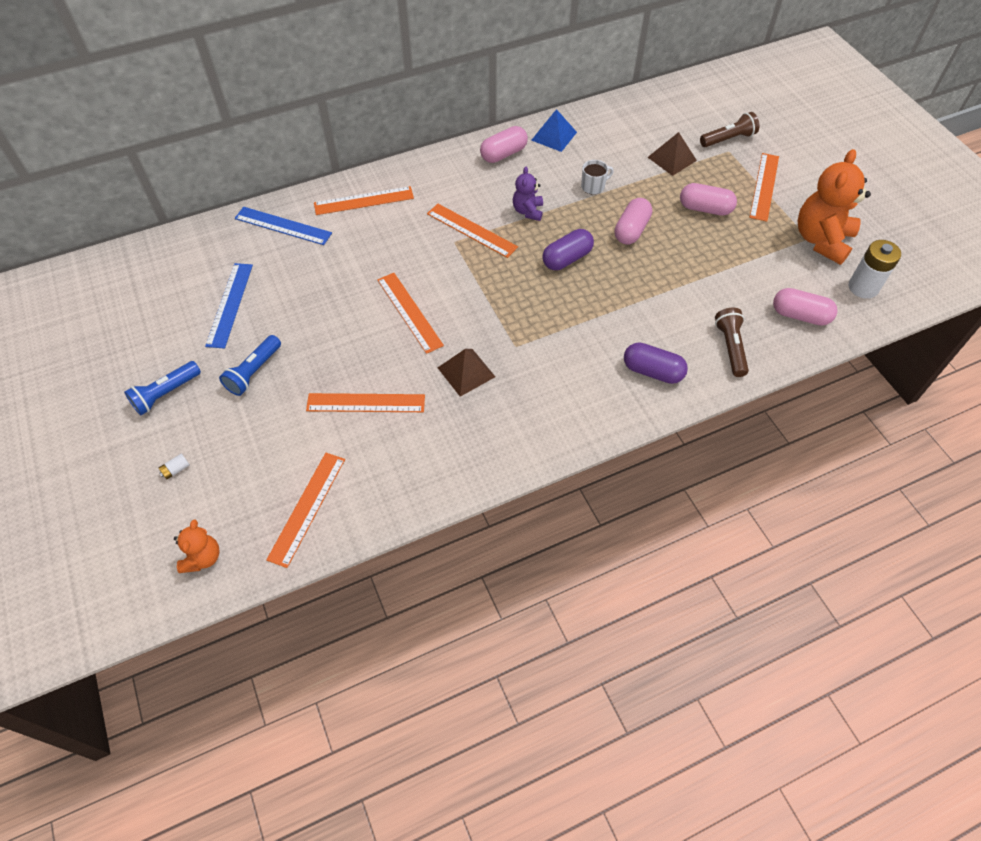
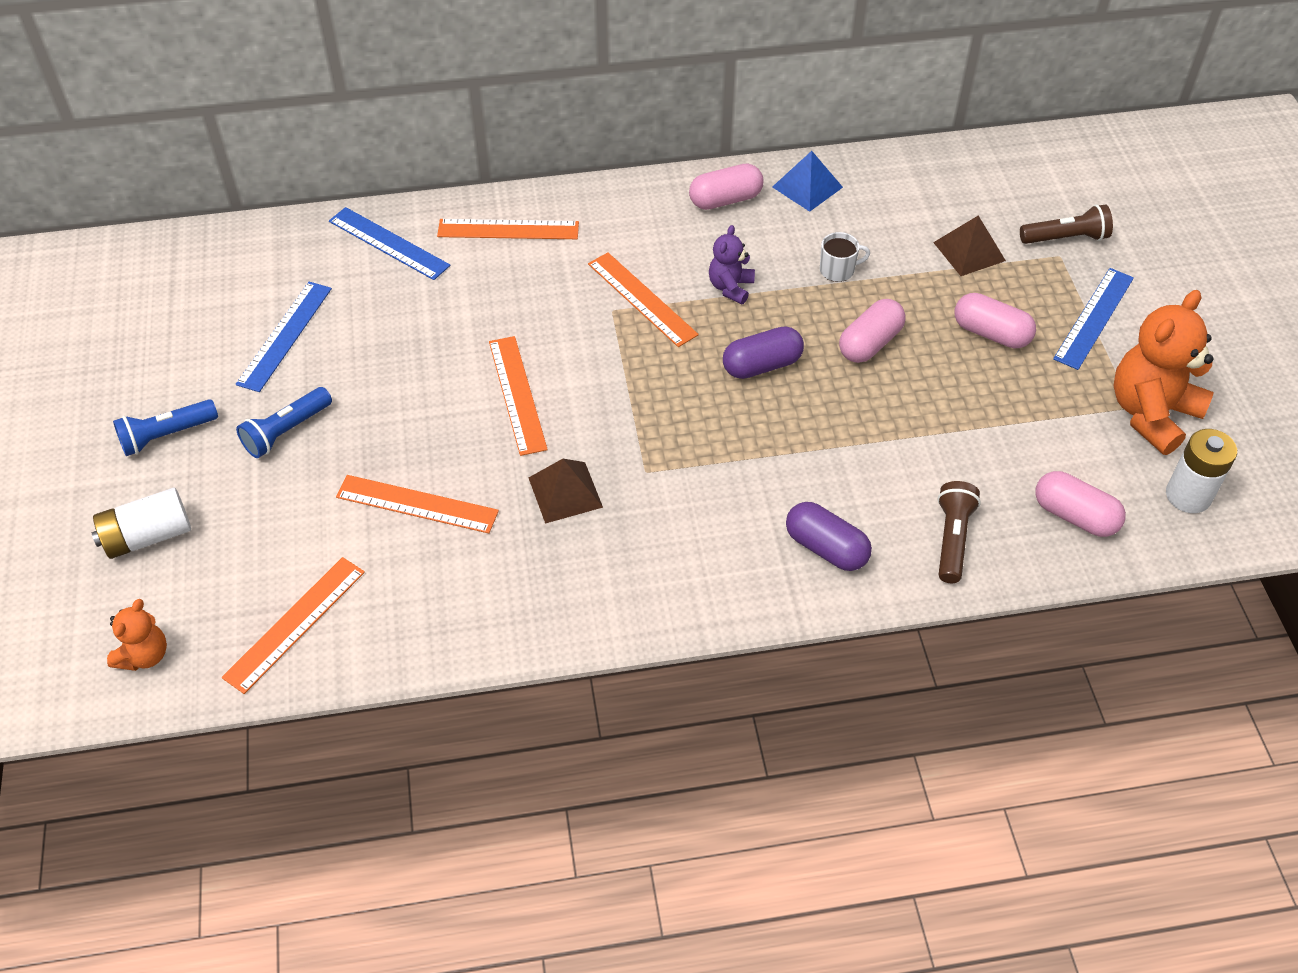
camera: 15 degrees right, 5 degrees down
(176, 470) = (148, 536): white battery -> white battery, size x2.38
(764, 186) = (1094, 318): orange ruler -> blue ruler

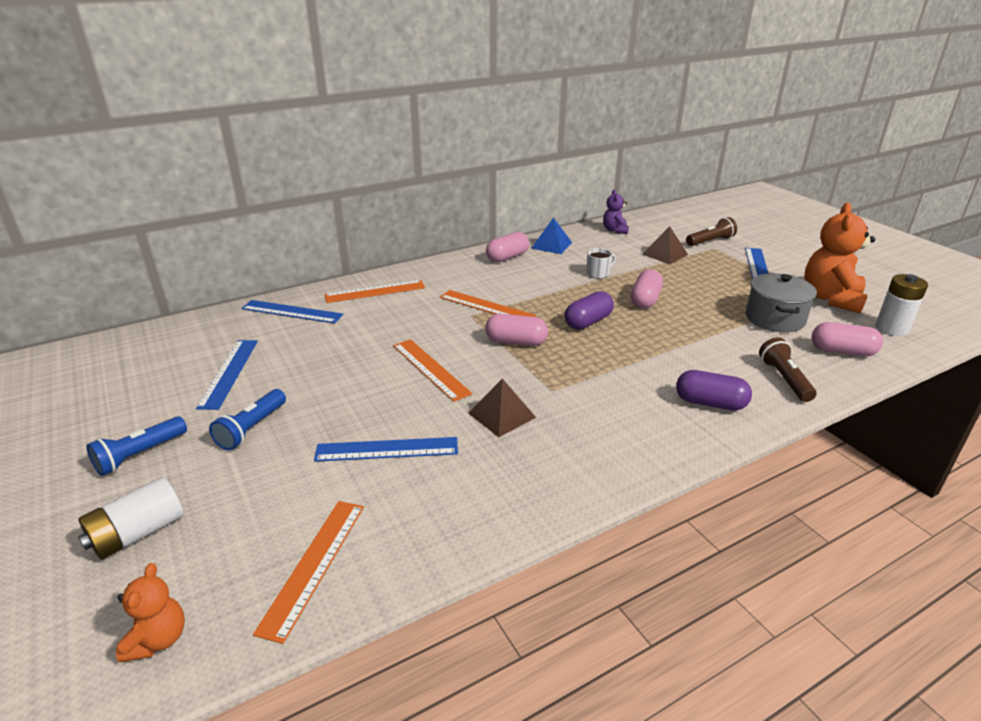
camera: 20 degrees left, 20 degrees down
(417, 504) = (387, 449): orange ruler -> blue ruler
(730, 287) = (540, 292): purple teddy bear -> purple teddy bear (615, 230)
(991, 333) = (710, 283): pink capsule -> pink capsule (516, 342)
(1030, 430) = (775, 318): none -> grey pot

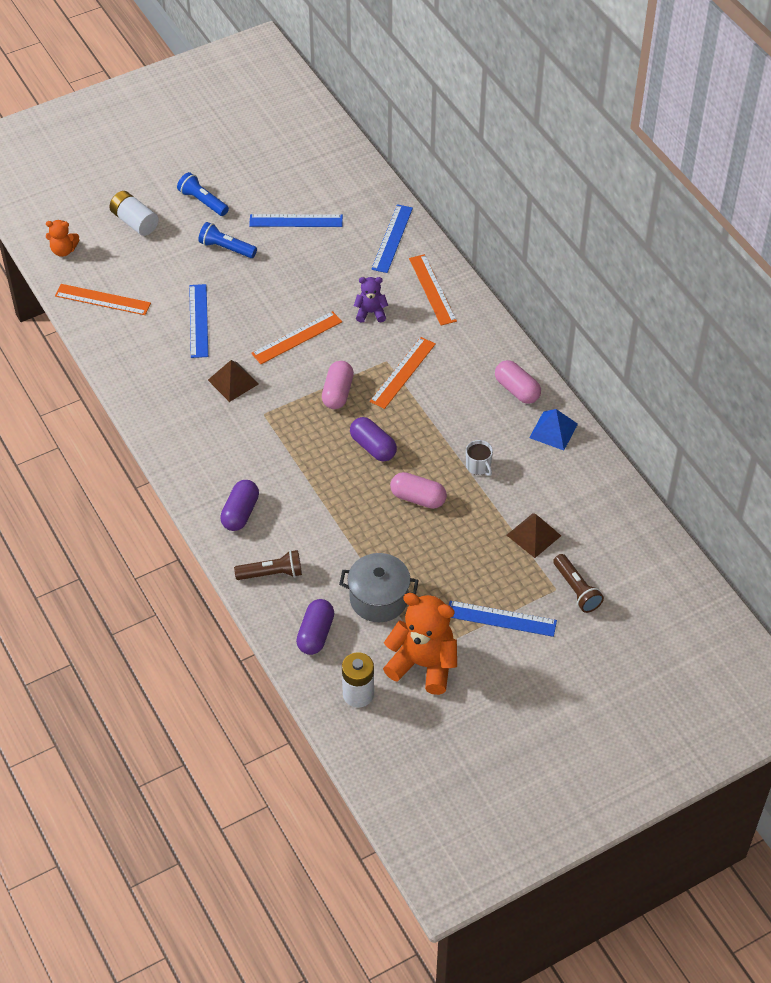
camera: 90 degrees right, 20 degrees up
(615, 230) = (604, 496): purple teddy bear -> purple teddy bear (371, 313)
(842, 351) = (315, 634): pink capsule -> purple capsule

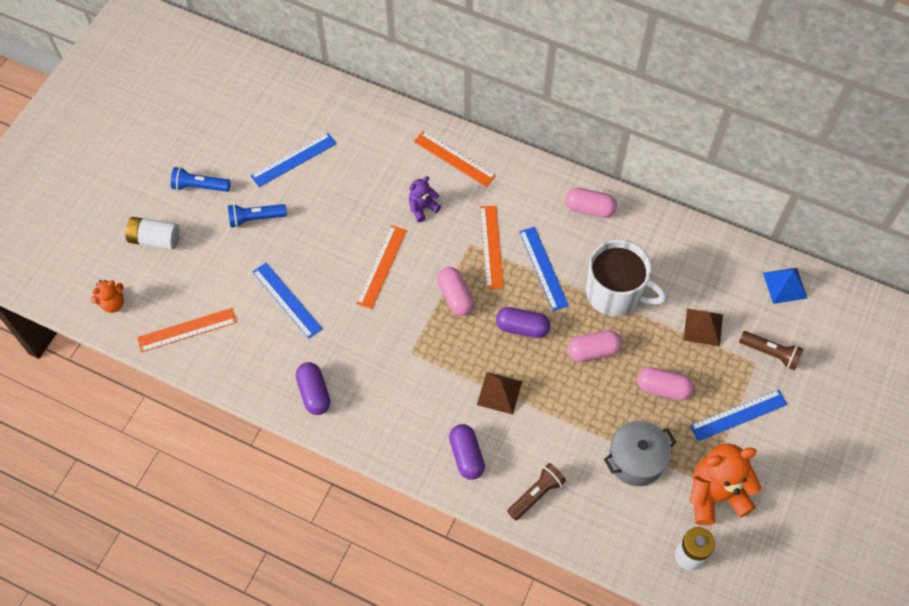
camera: 35 degrees left, 10 degrees up
(233, 382) = (362, 339): brown pyramid -> brown pyramid (499, 393)
(315, 634) = (614, 525): purple capsule -> purple capsule (314, 393)
(392, 238) = (385, 131): blue ruler -> blue ruler (543, 268)
(453, 560) = (663, 388): none -> pink capsule
(478, 466) = (615, 293): white mug -> white mug, size x2.38
(553, 430) = (644, 227): blue pyramid -> blue pyramid (785, 285)

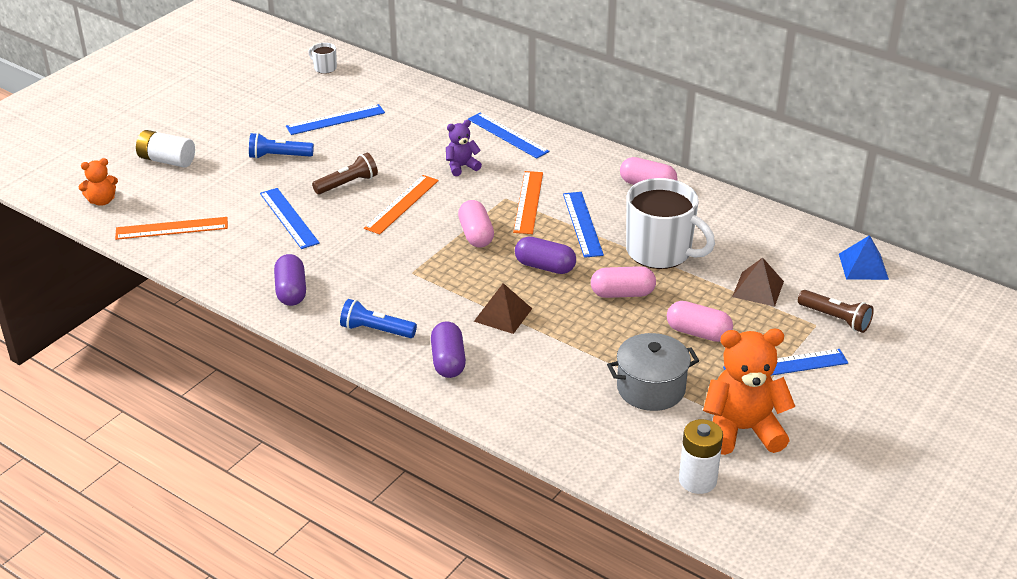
camera: 10 degrees right, 25 degrees down
(199, 186) = (229, 128): blue flashlight -> blue flashlight (376, 330)
(264, 86) = (324, 68): none -> white mug
(454, 159) = (507, 135): orange ruler -> blue ruler
(536, 494) = (521, 403): brown flashlight -> brown flashlight (347, 184)

